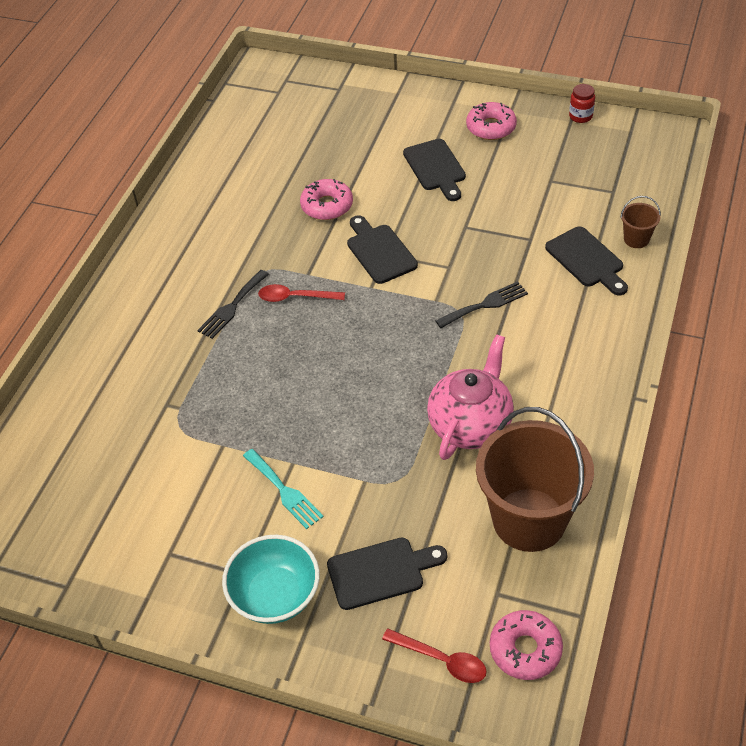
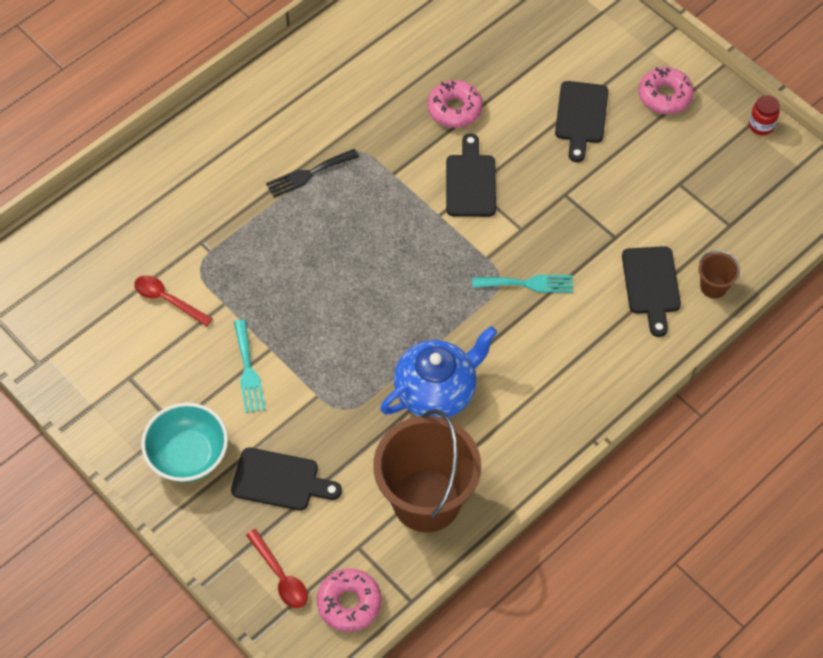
camera: 25 degrees right, 10 degrees up
(295, 297) = (368, 192): red spoon -> red spoon (168, 300)
(471, 424) = (437, 392): pink teapot -> blue teapot
(485, 304) = (528, 284): black fork -> turquoise fork

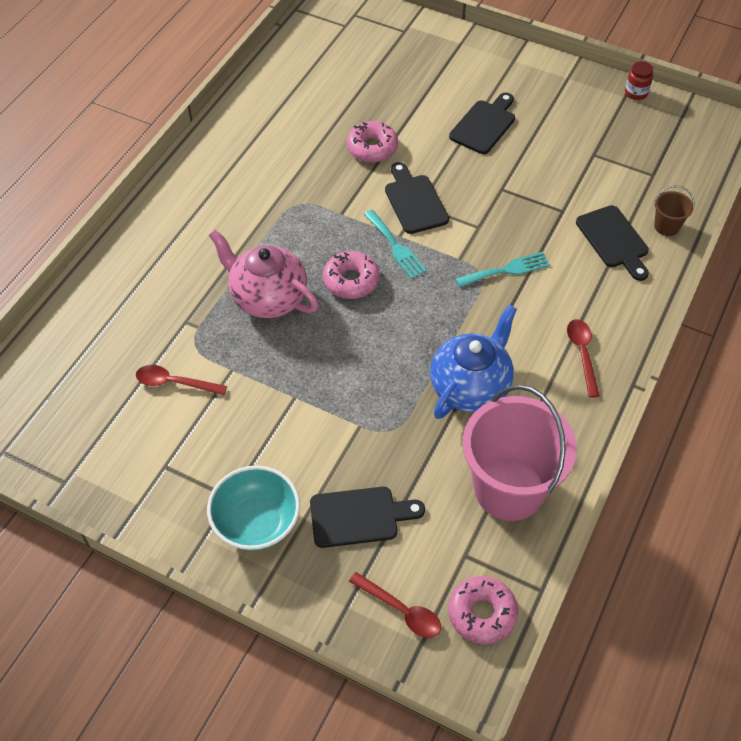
camera: 20 degrees left, 5 degrees down
(248, 371) = (282, 424): turquoise fork -> turquoise fork (395, 247)
(285, 241) = (268, 297): none -> pink teapot
(308, 174) = (264, 235): black fork -> none
(426, 500) = (509, 489): brown bucket -> pink bucket
(559, 393) = (582, 354): none -> red spoon
(581, 116) = (484, 125): black cutting board -> black cutting board turned 135 degrees counterclockwise
(664, 96) = (545, 92): pink donut -> pink donut (351, 281)

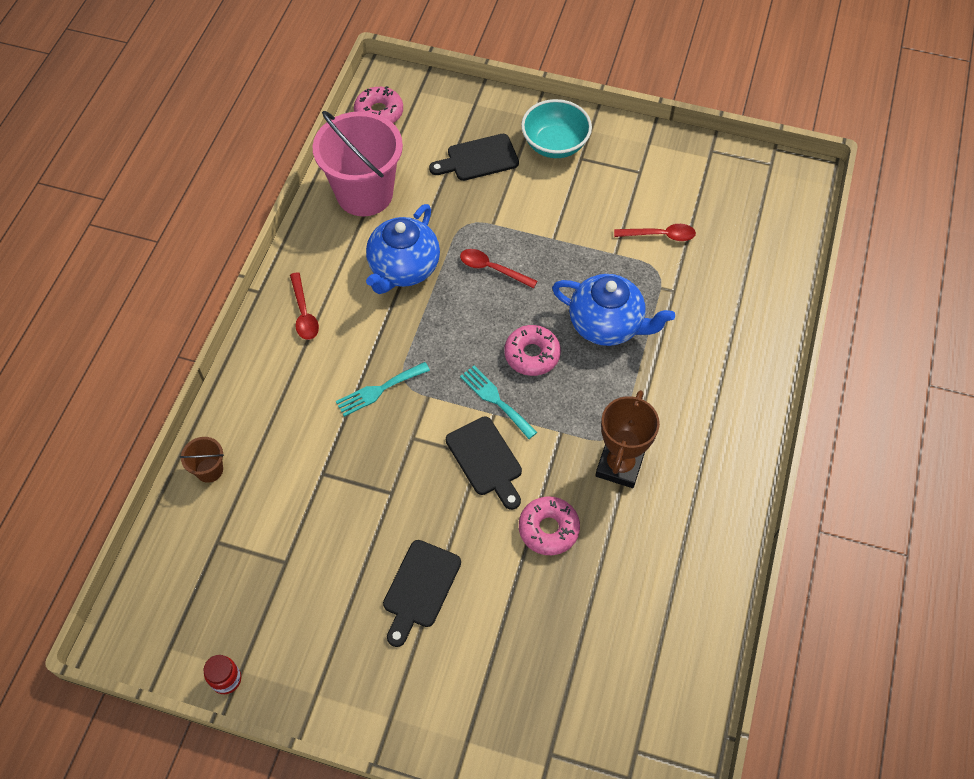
camera: 170 degrees right, 5 degrees up
(268, 297) = (607, 325): pink teapot -> blue teapot
(298, 182) = (619, 465): none -> brown trophy
(401, 610) = (436, 107): red spoon -> red spoon (492, 269)
(614, 240) = (268, 443): black cutting board -> none

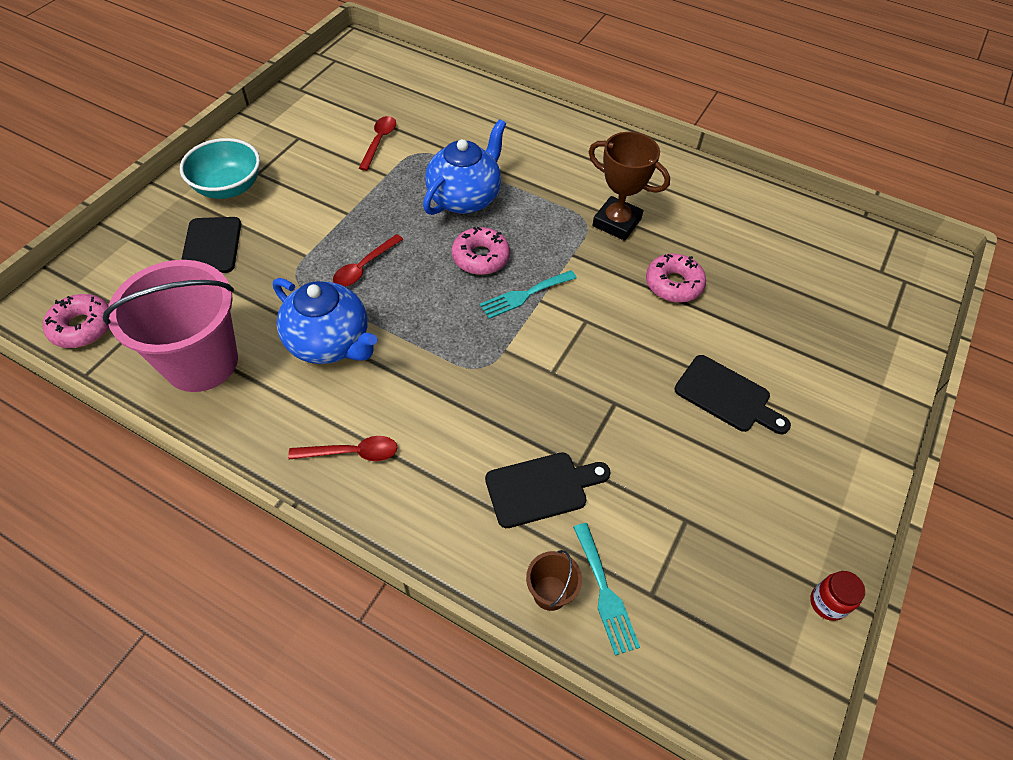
camera: 80 degrees left, 5 degrees down
(379, 390) = (484, 393): turquoise fork -> turquoise fork (605, 593)
(486, 460) = (591, 316): black cutting board -> black cutting board (541, 488)

